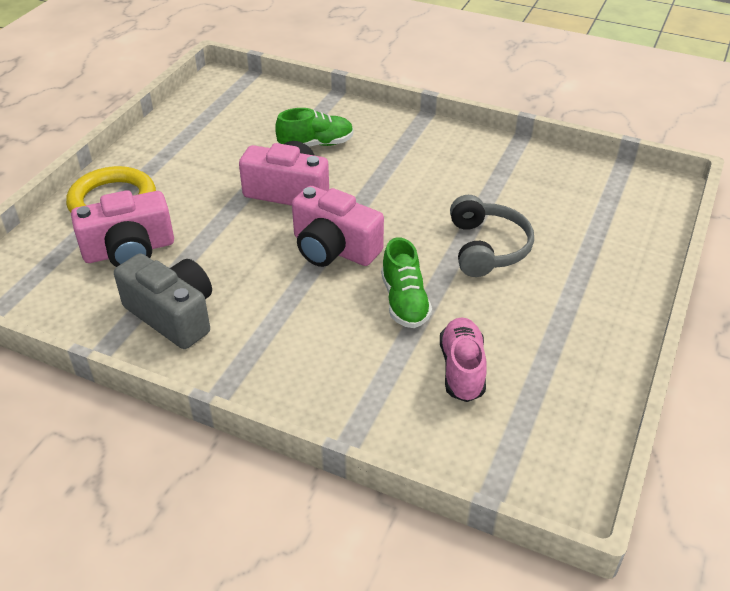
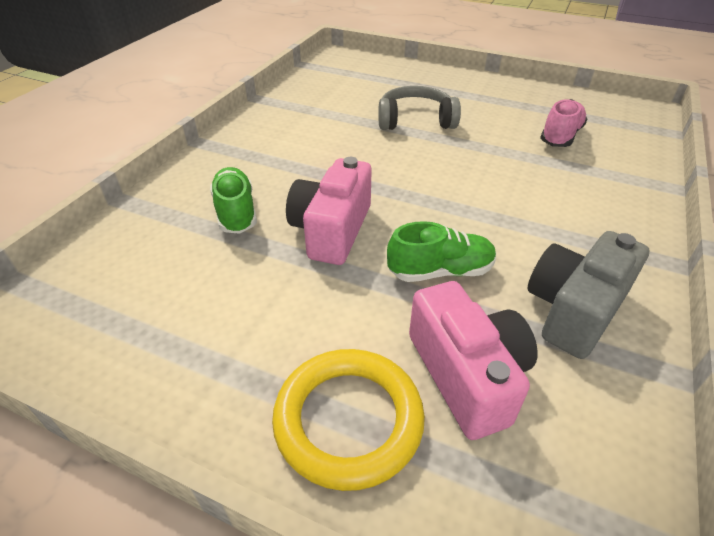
camera: 90 degrees left, 0 degrees up
(334, 248) = (430, 196): pink camera -> none
(404, 301) = (494, 158): green shoe -> green shoe (440, 271)
(462, 369) = (560, 136): pink shoe -> pink shoe turned 120 degrees clockwise

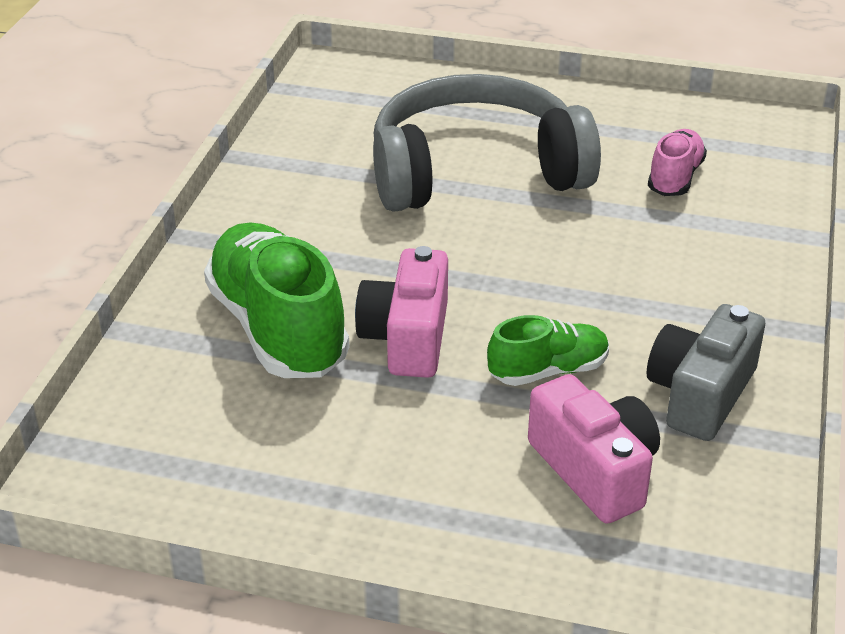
camera: 10 degrees left, 5 degrees down
(236, 212) = (278, 329): green shoe -> green shoe, size x1.86
(348, 420) = (484, 524): yellow ring -> none
(415, 120) = (475, 171): grey headphones -> grey headphones, size x1.94

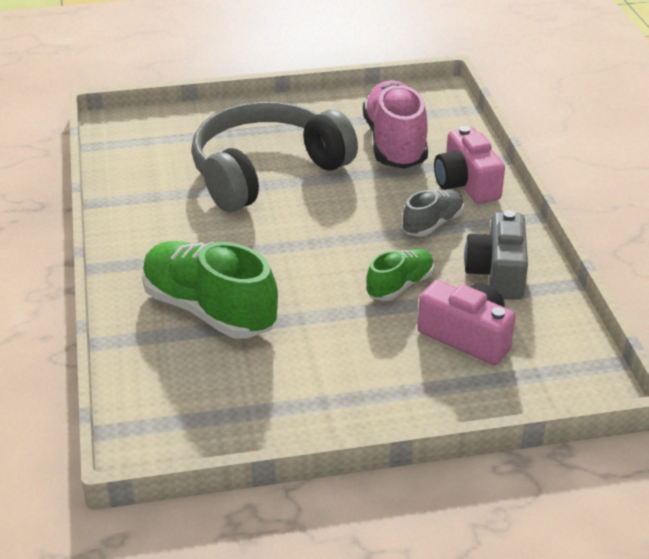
camera: 25 degrees left, 0 degrees up
(407, 337) = (298, 291): pink camera -> pink camera (466, 184)
(653, 299) = (432, 224): none -> grey shoe
(675, 178) = (395, 144): pink shoe -> pink shoe, size x1.86

